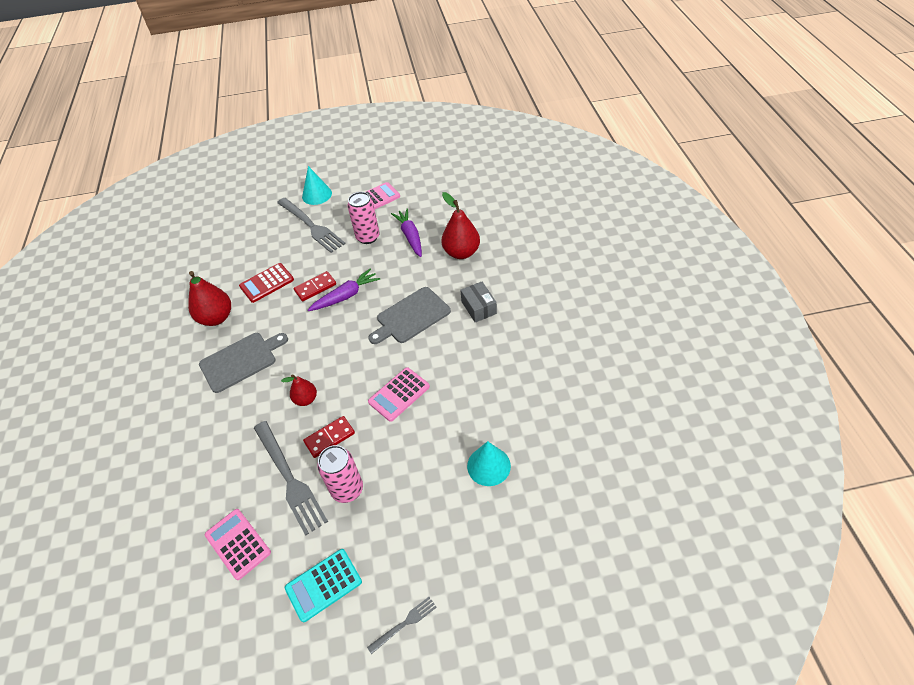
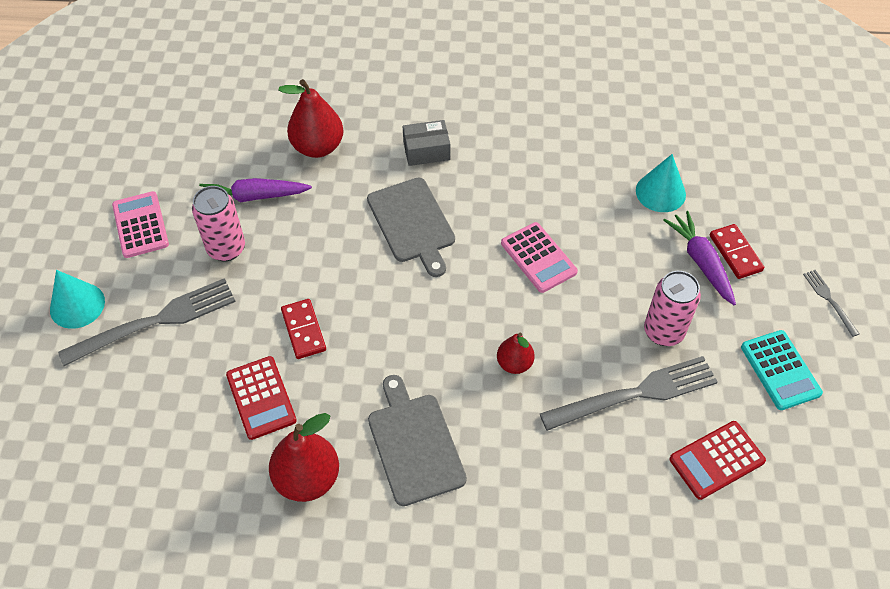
camera: 80 degrees left, 5 degrees up
(238, 544) = (716, 460): pink calculator -> red calculator
(329, 438) = (584, 342): red domino -> red domino (735, 253)
(346, 296) = (339, 293): purple carrot -> purple carrot (701, 262)

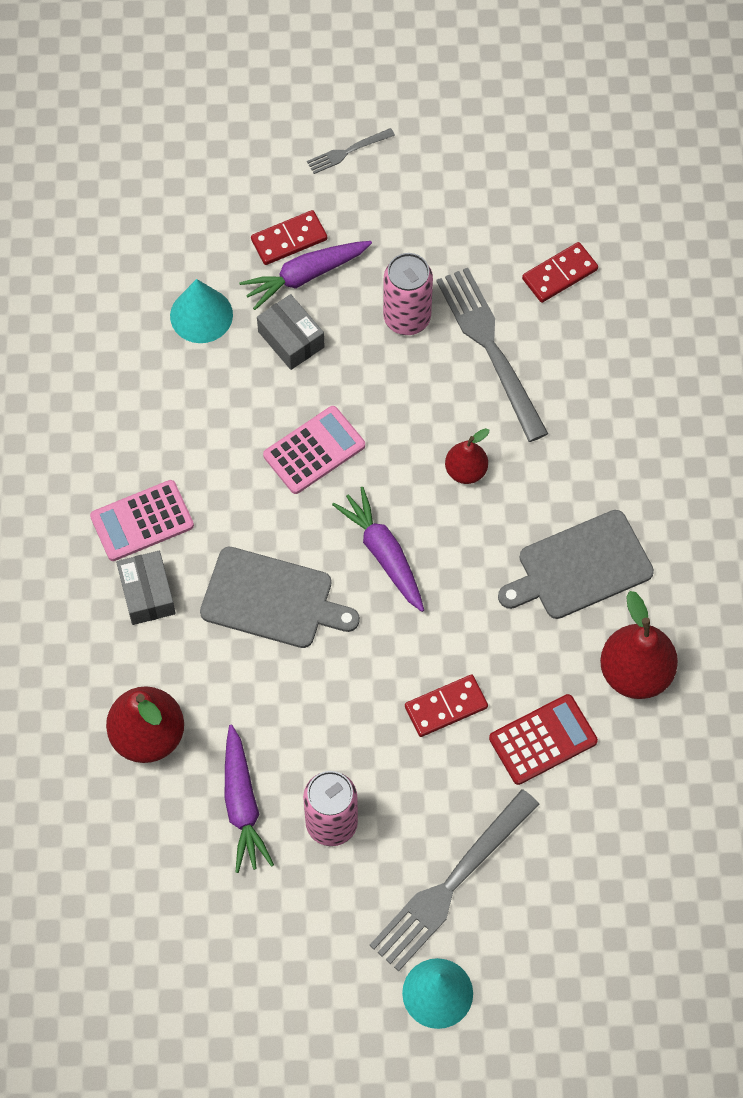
camera: 95 degrees left, 10 degrees up
(140, 225) = (301, 945): pink calculator -> pink calculator (142, 521)
(157, 320) = (450, 886): grey fork -> grey fork turned 105 degrees counterclockwise
(412, 223) = (272, 599): grey cutting board -> grey cutting board turned 45 degrees clockwise
(442, 298) = (383, 554): none -> purple carrot
(640, 249) = (291, 339): none -> grey box
(716, 460) = (559, 274): red calculator -> red domino
(780, 370) = (444, 207): turquoise calculator -> none

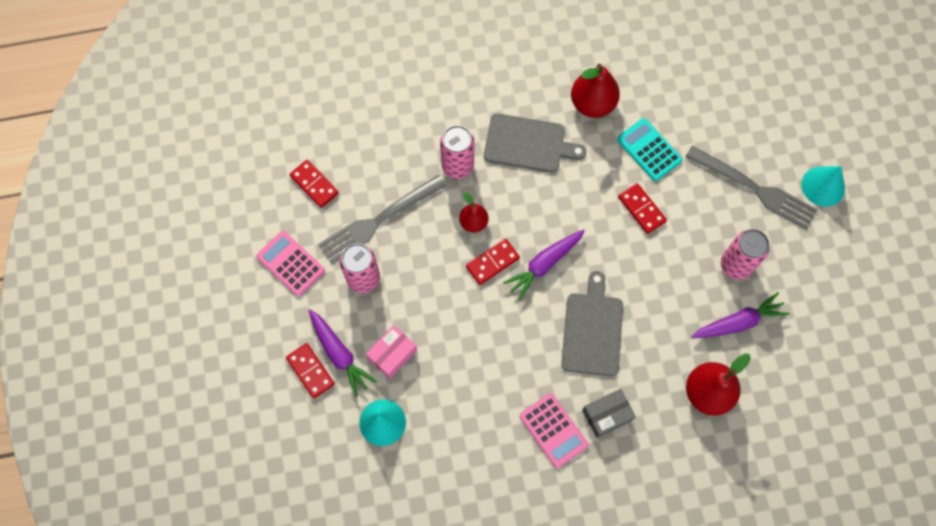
camera: 100 degrees left, 5 degrees up
(291, 339) = (392, 354): grey box -> pink box
(314, 450) = (476, 323): pink calculator -> pink calculator (290, 263)
(347, 152) = (230, 343): grey fork -> none
(399, 485) = (492, 262): none -> red domino
(543, 740) = (649, 150): red calculator -> turquoise calculator
(559, 463) = (457, 166): none -> pink can
(580, 567) = (528, 144): grey cutting board -> grey cutting board turned 45 degrees counterclockwise

